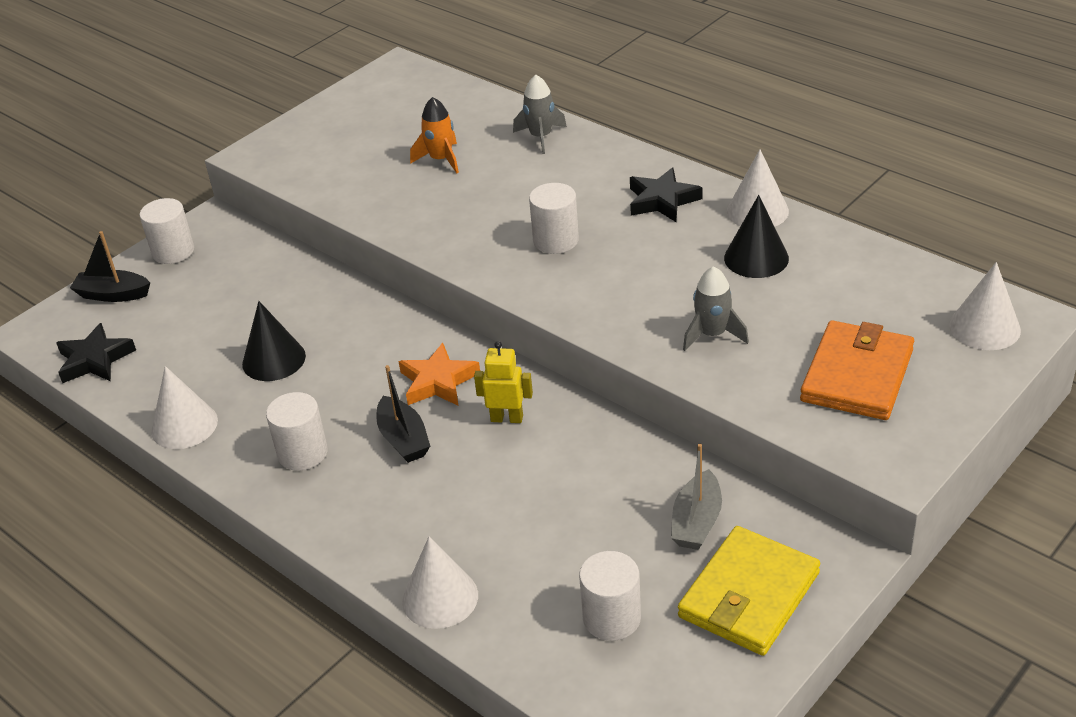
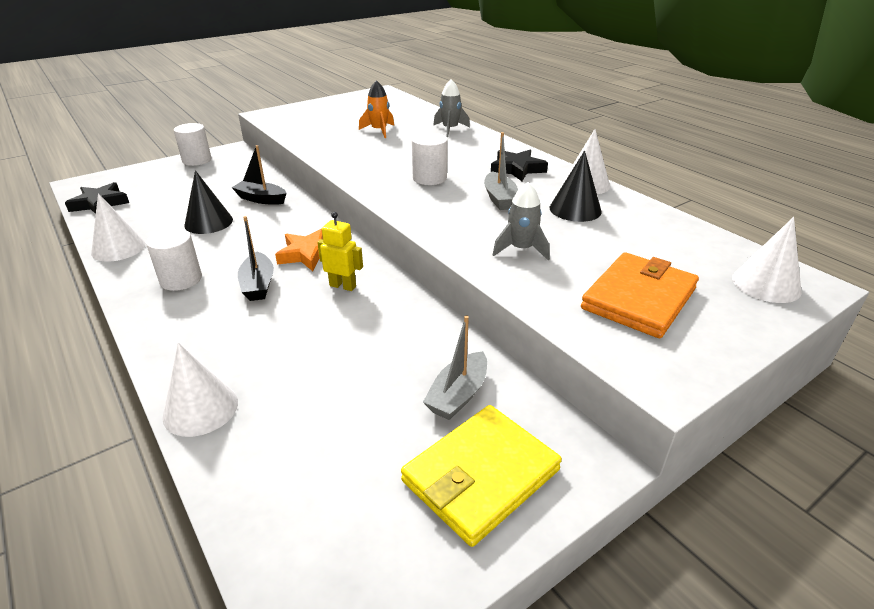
camera: 10 degrees right, 5 degrees down
(113, 294) = (143, 174): black boat -> black boat (261, 199)
(611, 618) = (338, 465): white cylinder -> none
(659, 259) = (500, 199): none -> grey boat

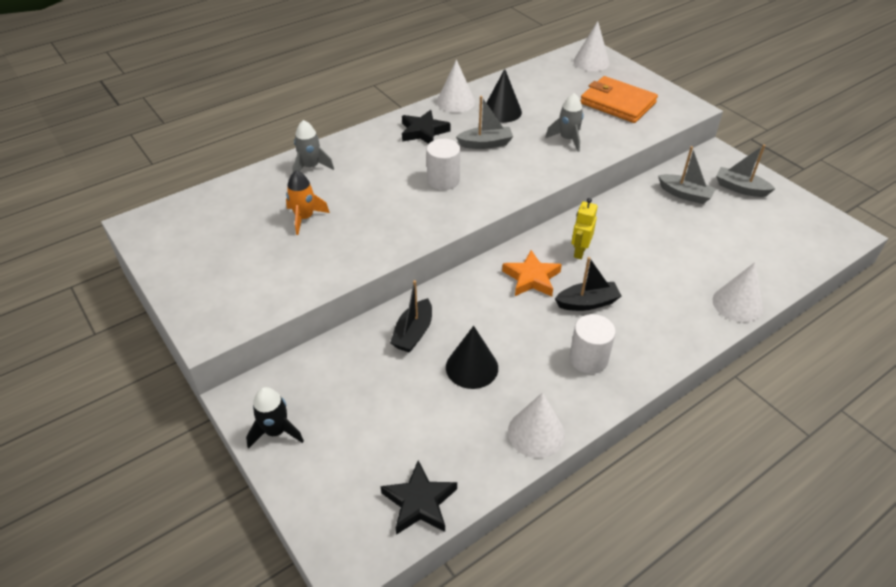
camera: 90 degrees left, 10 degrees up
(197, 160) = (276, 431): white cylinder -> black rocket
(480, 476) = (740, 188): yellow wallet -> grey boat

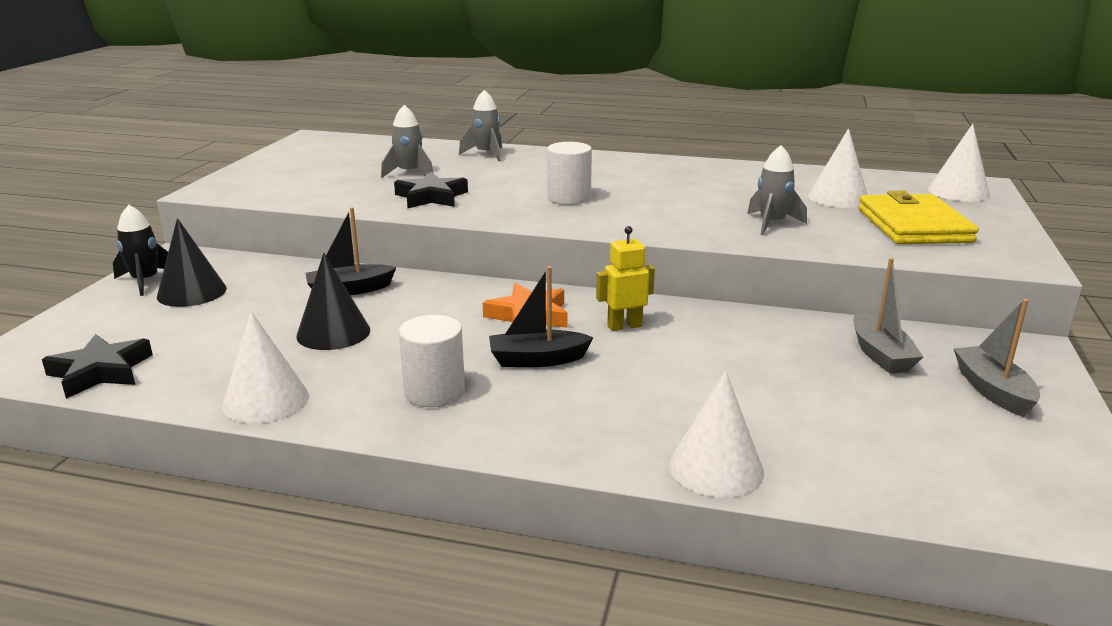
camera: 50 degrees right, 20 degrees down
(304, 218) = (409, 173): orange rocket -> grey rocket
(423, 132) = (630, 170): black star -> black star (431, 197)
(455, 102) = (712, 165): white cone -> white cone (838, 198)
(485, 144) = (670, 195): grey boat -> none
(502, 111) = (745, 185): black cone -> black cone (192, 292)
(587, 303) = (537, 360): black boat -> black boat turned 135 degrees clockwise
(617, 103) = (913, 225): orange wallet -> yellow wallet

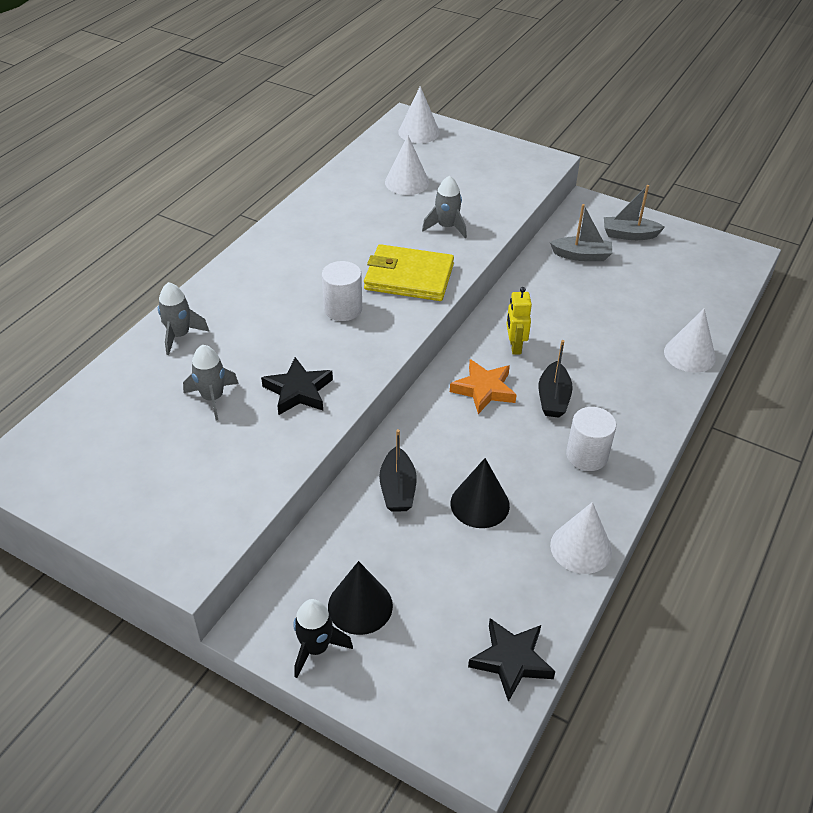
camera: 75 degrees left, 20 degrees up
(913, 225) = (473, 173): yellow wallet -> yellow wallet (409, 277)

